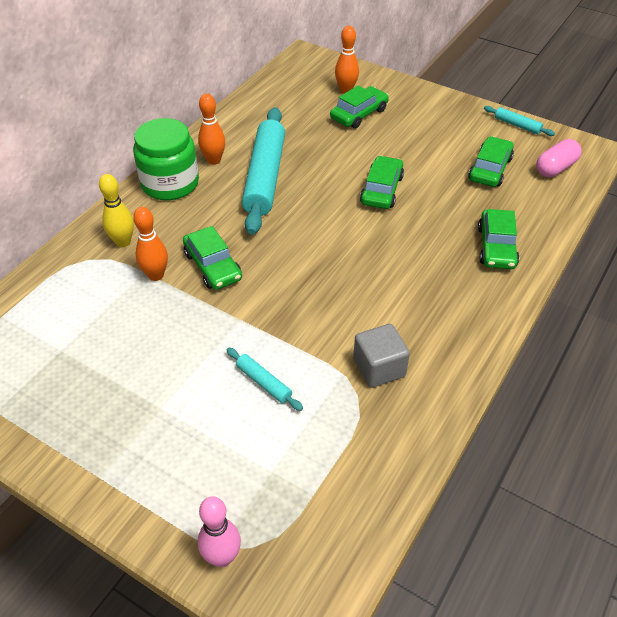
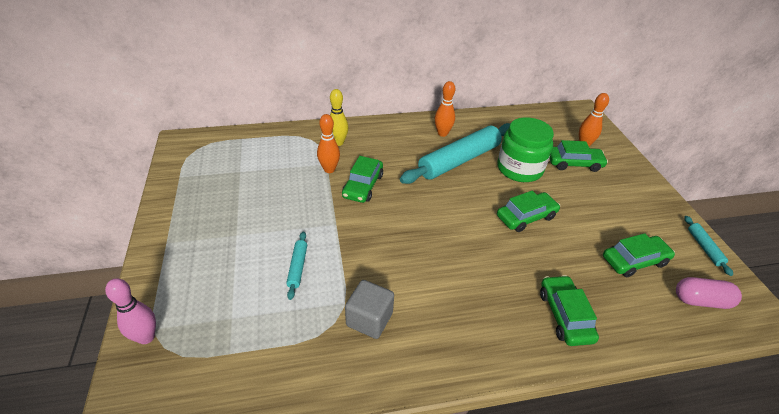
camera: 45 degrees right, 5 degrees down
(170, 183) = (402, 130): green jar -> green jar (519, 169)
(496, 247) = (565, 315): green car -> green car turned 120 degrees clockwise

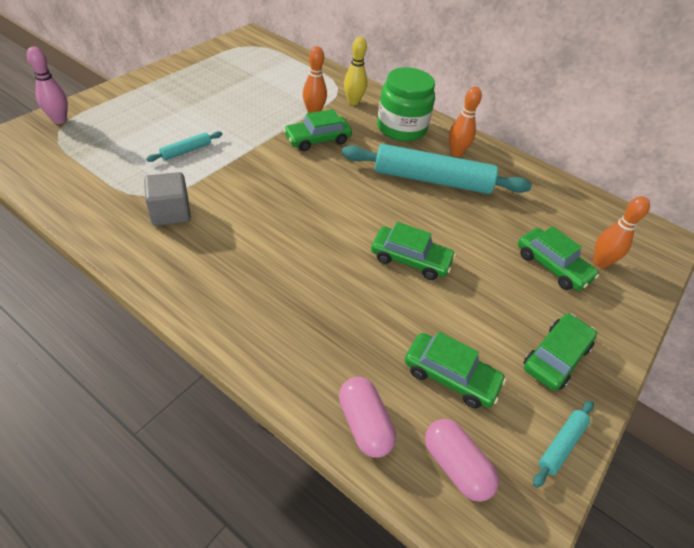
camera: 45 degrees right, 5 degrees up
(519, 169) = (479, 226): green jar -> green jar (401, 128)
(565, 315) = (301, 341): green car -> green car (556, 357)
(652, 324) = (364, 424): none -> pink capsule

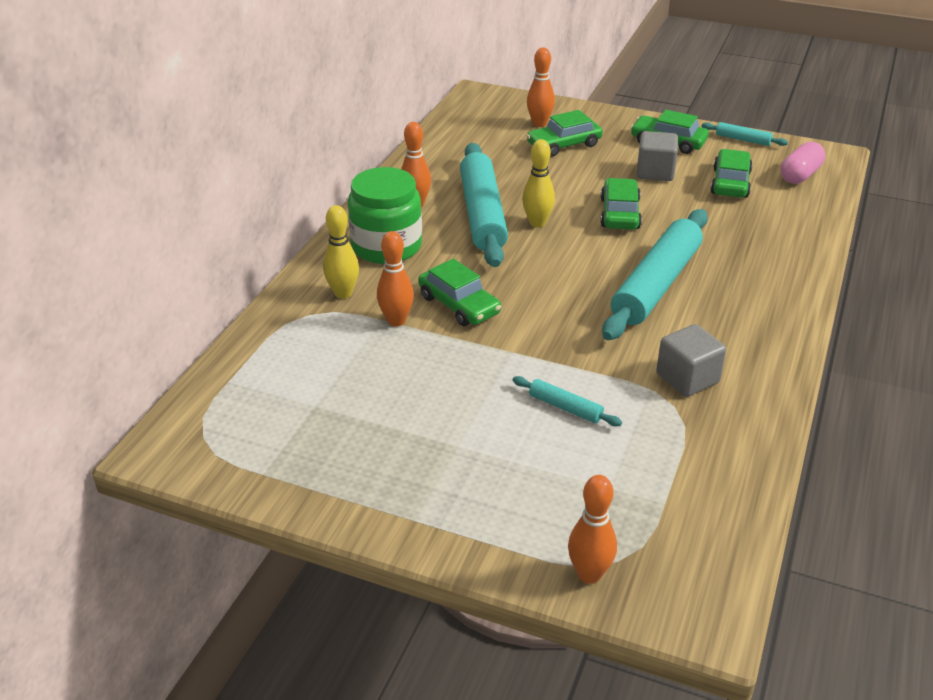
camera: 100 degrees left, 10 degrees down
(59, 120) = (589, 574): pink bowling pin -> orange bowling pin
(291, 240) = (656, 285): none -> turquoise rolling pin
(364, 424) = (808, 213): pink capsule -> none
(410, 204) = (537, 223): none -> yellow bowling pin
(485, 316) = (655, 172): none -> grey cube
(552, 266) = (564, 145): green car -> green car turned 150 degrees counterclockwise

